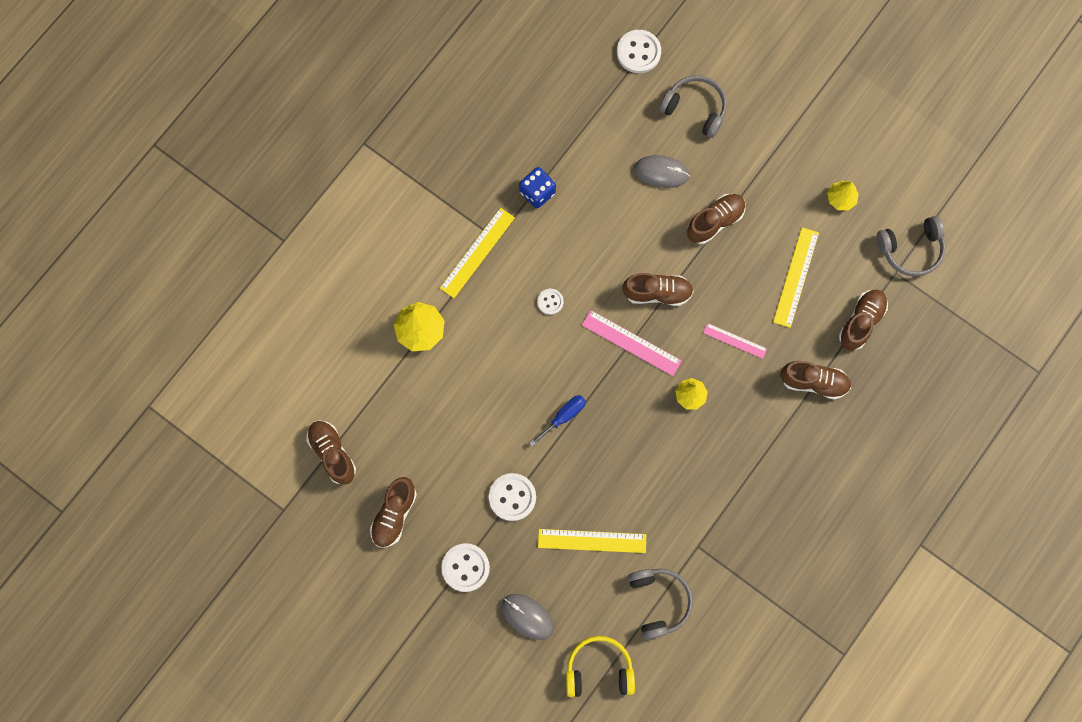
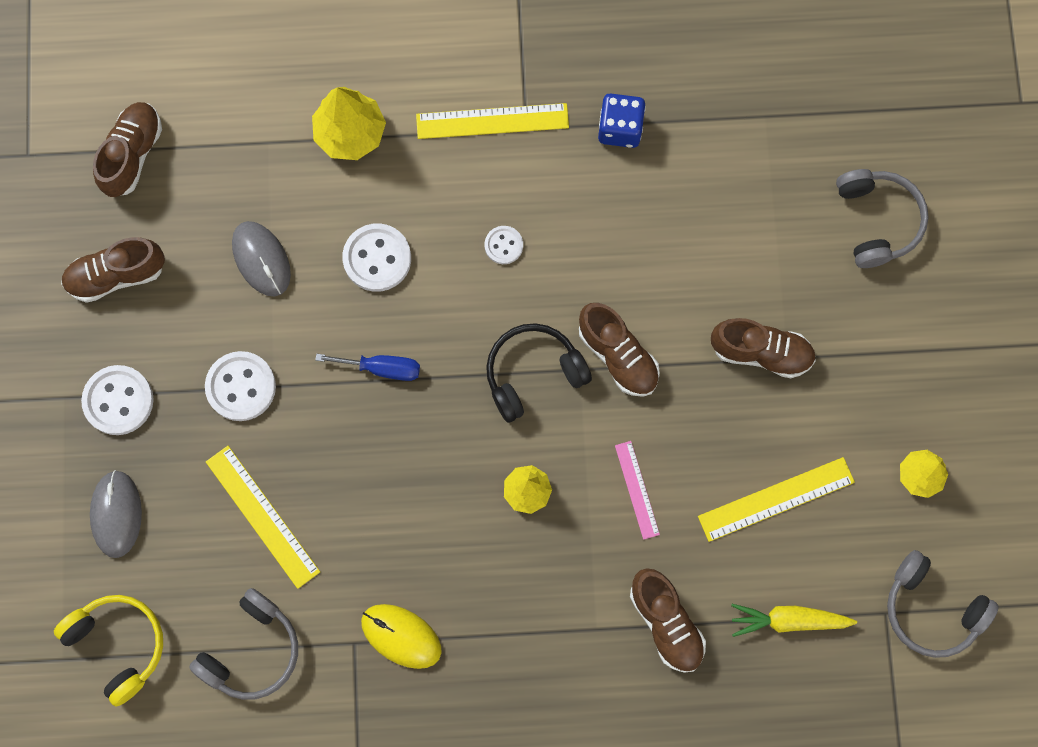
camera: 50 degrees right, 0 degrees up
(631, 342) = (533, 374): pink ruler -> black headphones
(638, 52) = (887, 104): white button -> white button (377, 258)
(661, 172) = (766, 244): grey mouse -> grey mouse (261, 259)
(713, 519) = (401, 636): none -> yellow mouse
(861, 322) = (788, 620): brown shoe -> yellow carrot

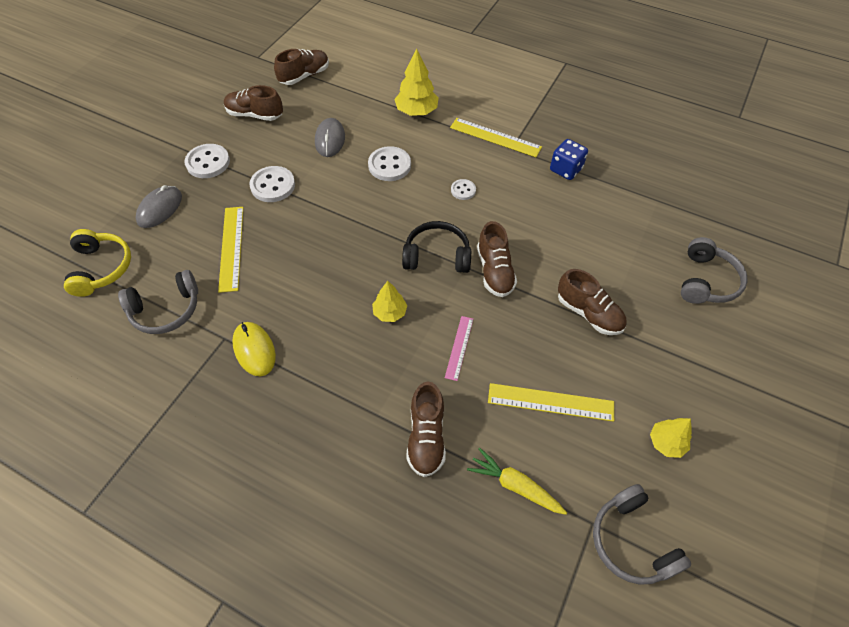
camera: 30 degrees right, 20 degrees down
(382, 368) = (353, 213): blue screwdriver -> none

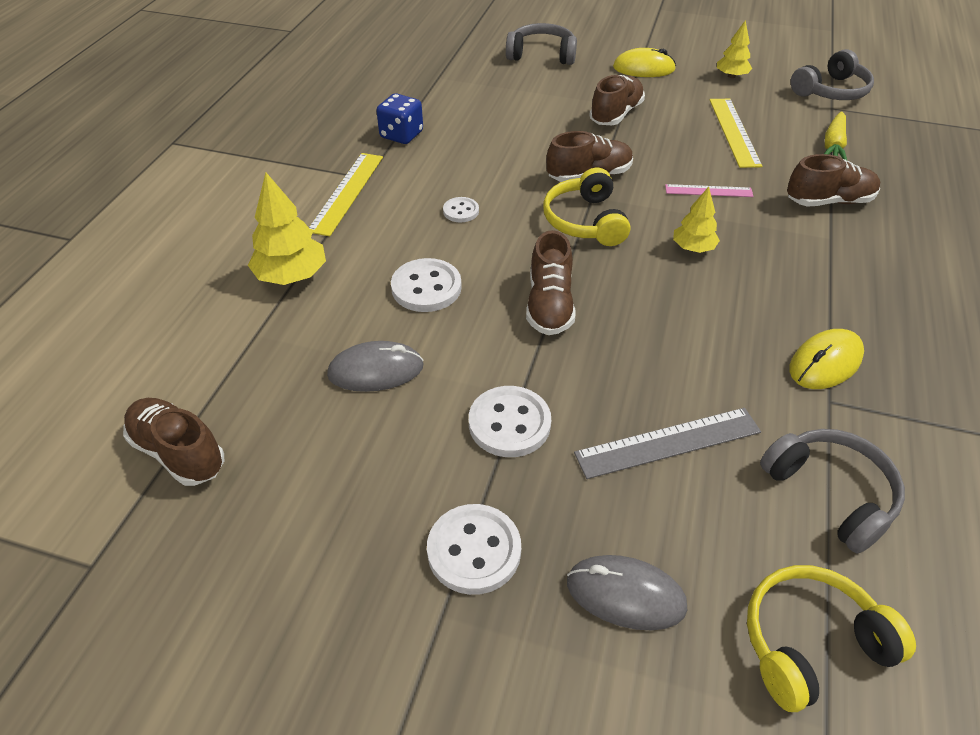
camera: 100 degrees left, 10 degrees down
(231, 248) = (668, 442): yellow ruler -> grey ruler
(255, 115) = (313, 508): brown shoe -> brown shoe (549, 305)
(437, 256) = (585, 221): black headphones -> yellow headphones
(681, 361) = (643, 68): none -> yellow mouse

